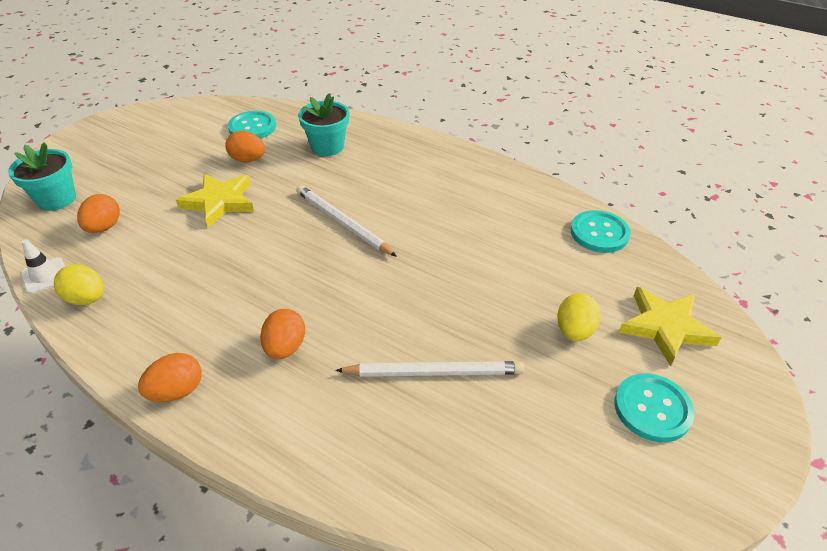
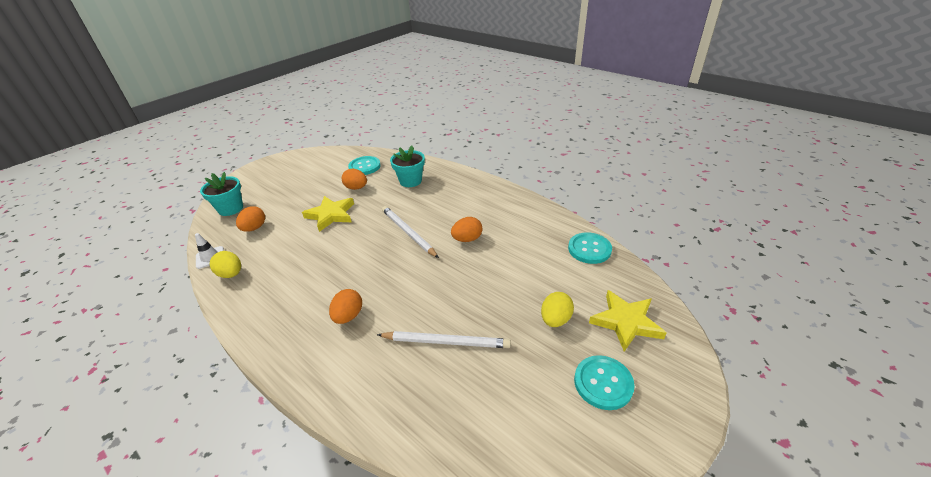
camera: 10 degrees right, 5 degrees down
(177, 391) = (270, 340): orange egg -> orange egg (467, 239)

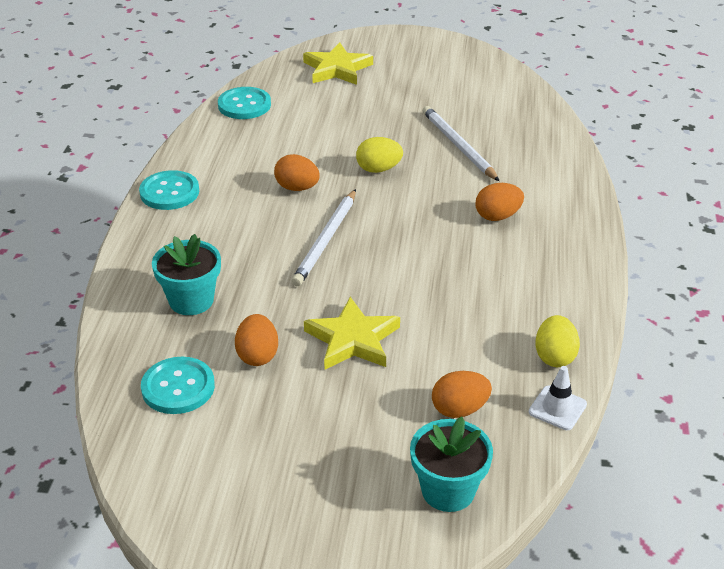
camera: 125 degrees left, 0 degrees up
(555, 319) = (370, 100): yellow egg -> yellow egg (378, 169)
(603, 383) = (414, 67): turquoise button -> turquoise button (169, 192)

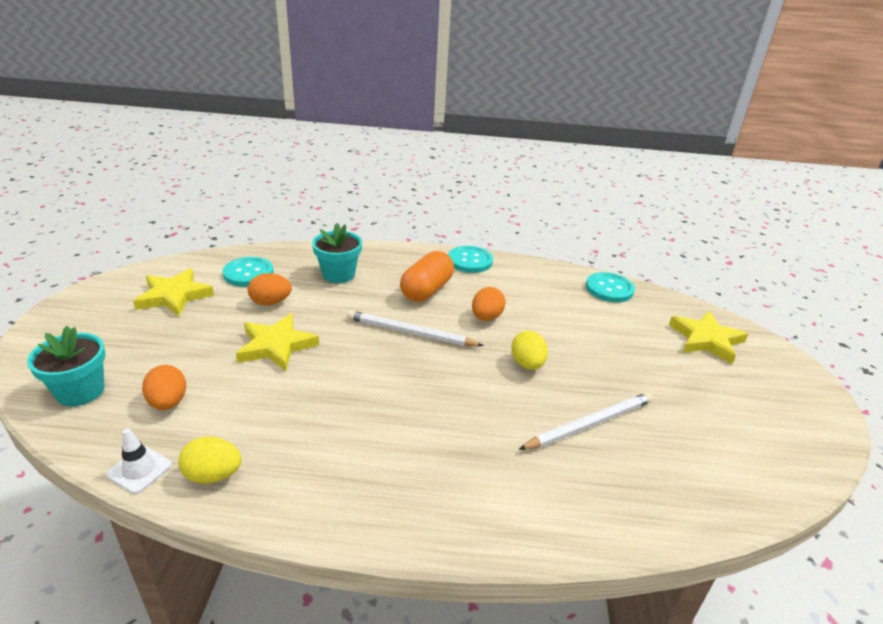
camera: 85 degrees right, 5 degrees down
(235, 454) = (174, 296): none -> yellow star
(237, 227) = (427, 290): none -> orange capsule
(497, 216) = (456, 448): orange egg -> none

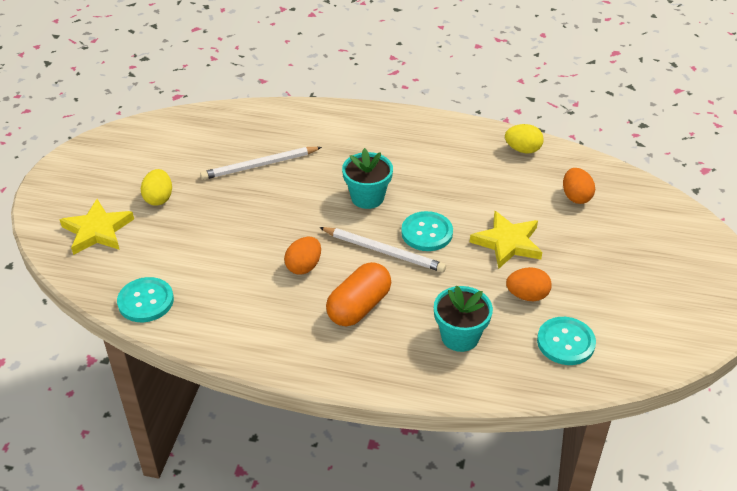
camera: 170 degrees left, 10 degrees up
(80, 391) = (647, 209): turquoise flower pot -> turquoise flower pot (367, 197)
(139, 470) = (570, 155): white traffic cone -> none
(174, 296) = (631, 309): yellow star -> none
(470, 261) = (294, 357): turquoise button -> turquoise button (427, 233)
(527, 364) = (285, 214): yellow egg -> yellow egg (159, 198)

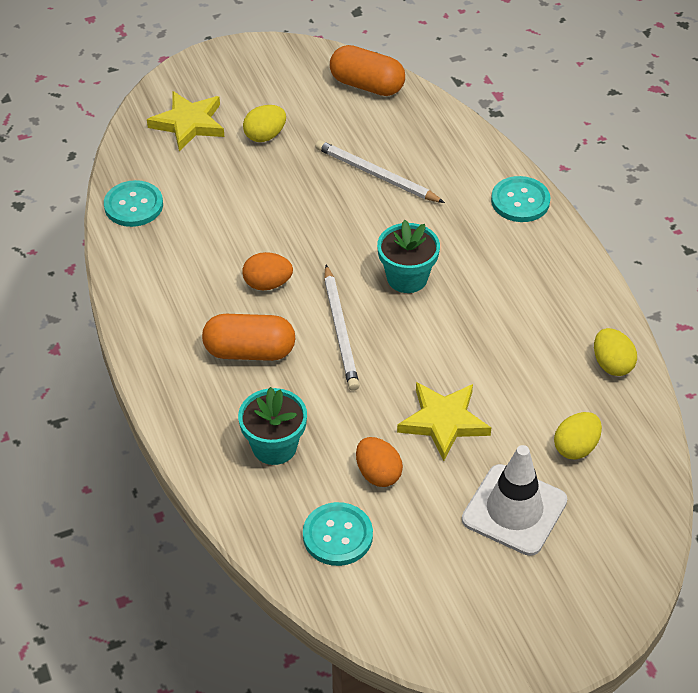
camera: 55 degrees right, 5 degrees up
(171, 128) = (367, 85): none -> orange capsule
(427, 233) = (398, 350): turquoise button -> turquoise button (520, 201)
(576, 197) = (576, 447): orange egg -> yellow egg
(605, 248) = (514, 510): none -> white traffic cone

